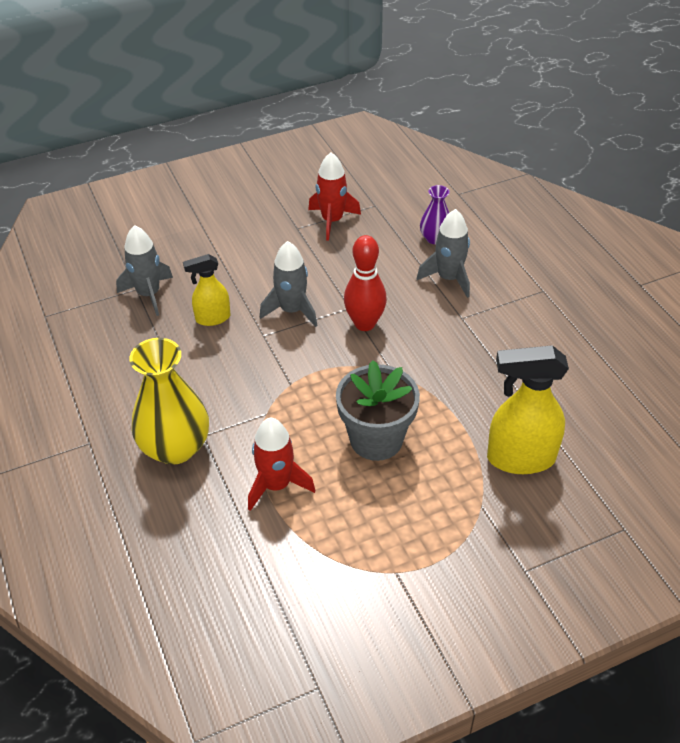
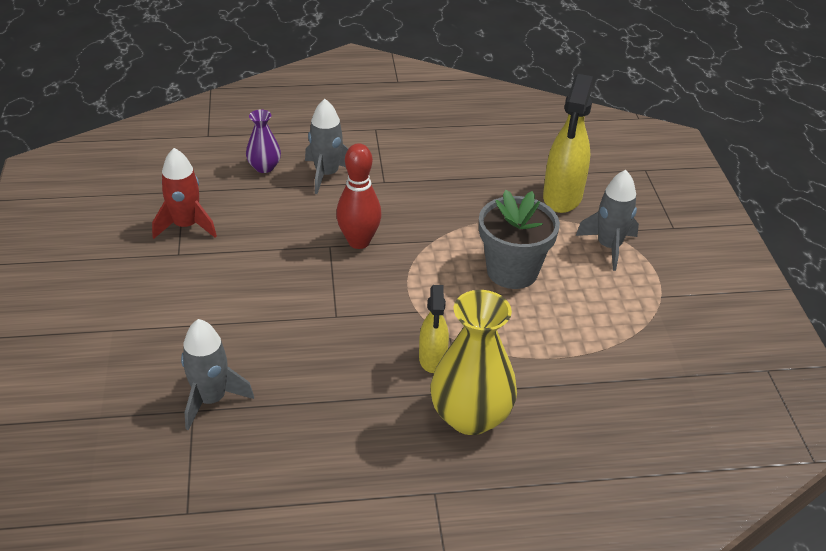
camera: 75 degrees left, 5 degrees down
(212, 318) = (286, 351): yellow spray bottle -> yellow spray bottle (432, 359)
(276, 485) = (545, 349): red rocket -> none
(292, 310) = (310, 287): grey rocket -> grey rocket (608, 247)

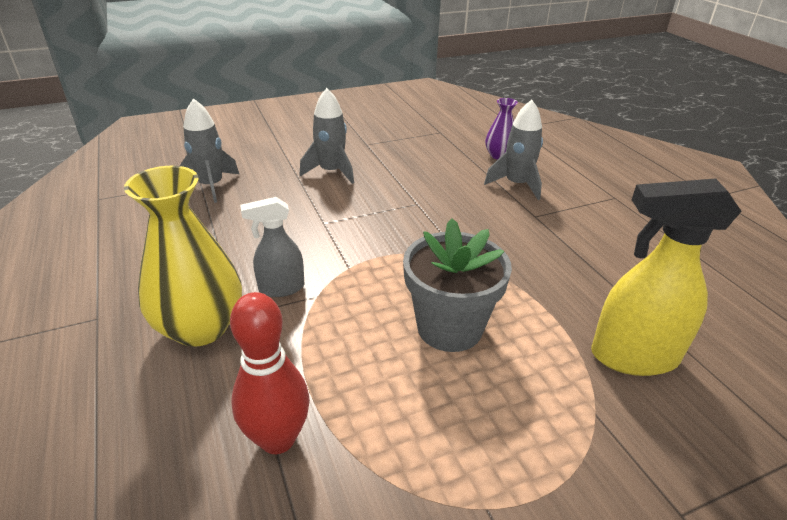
camera: 75 degrees right, 5 degrees down
(186, 226) = (400, 140): red rocket -> none
(359, 242) = (432, 217): red bowling pin -> red bowling pin (277, 439)
(432, 359) = (281, 288): yellow spray bottle -> grey spray bottle
(608, 247) = (563, 423): grey rocket -> grey rocket (331, 172)

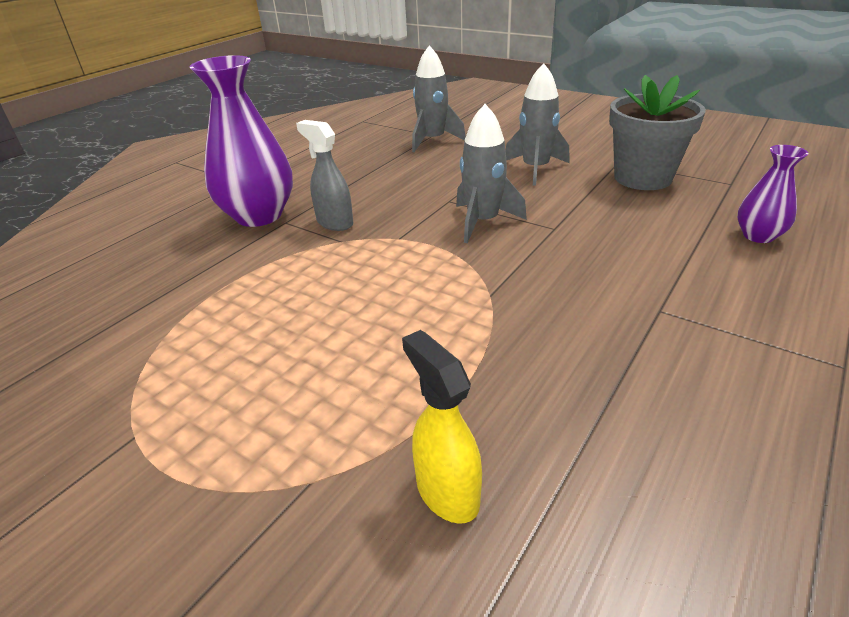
camera: 60 degrees right, 0 degrees up
(200, 327) = (259, 215): yellow vase -> purple vase
(277, 439) = (164, 295): red bowling pin -> none
(449, 328) = (364, 325): grey flower pot -> grey flower pot (642, 178)
(516, 184) = (710, 271): grey rocket -> grey rocket (483, 222)
(632, 356) = (447, 492): yellow spray bottle -> yellow spray bottle, size x0.59

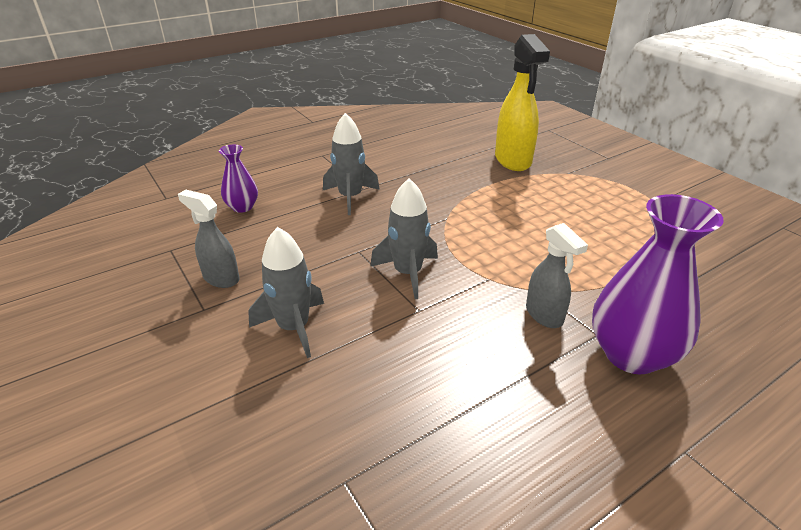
camera: 160 degrees left, 0 degrees up
(433, 140) = (357, 456): grey rocket -> grey rocket (350, 197)
(447, 492) = (513, 161): yellow spray bottle -> yellow spray bottle, size x1.70
(642, 178) = (221, 278): grey flower pot -> grey spray bottle

